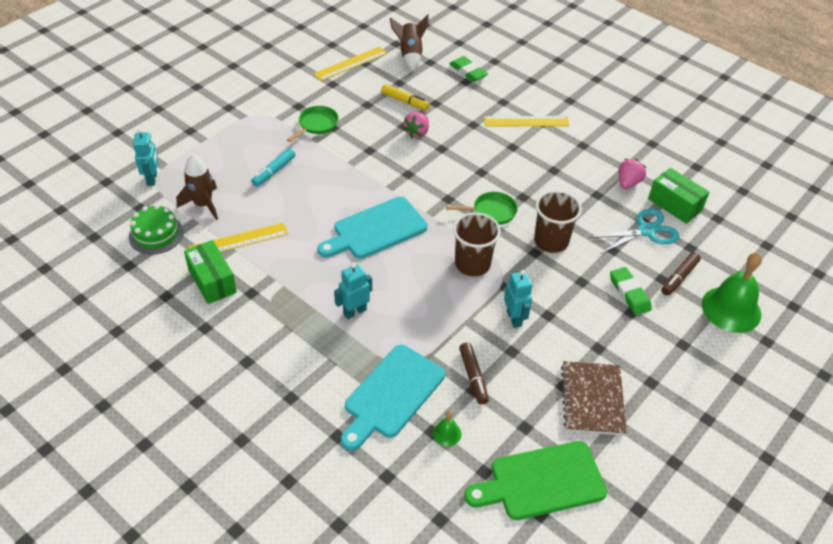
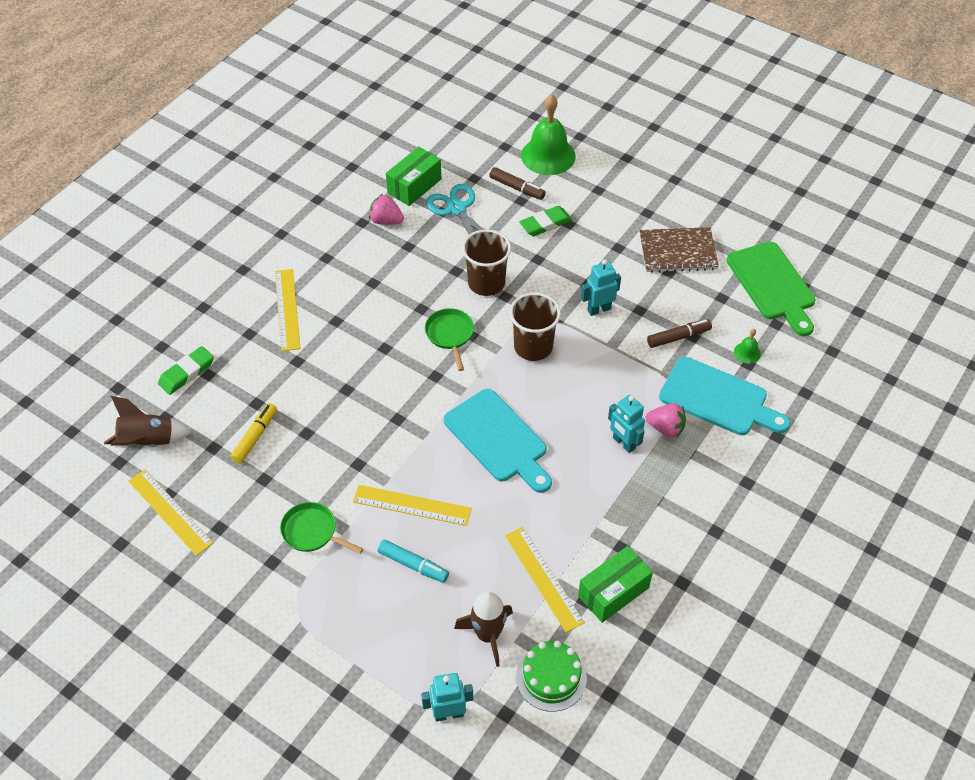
camera: 95 degrees left, 5 degrees up
(325, 175) = (412, 505): none -> yellow ruler
(417, 133) = (319, 417): pink strawberry -> pink strawberry (665, 428)

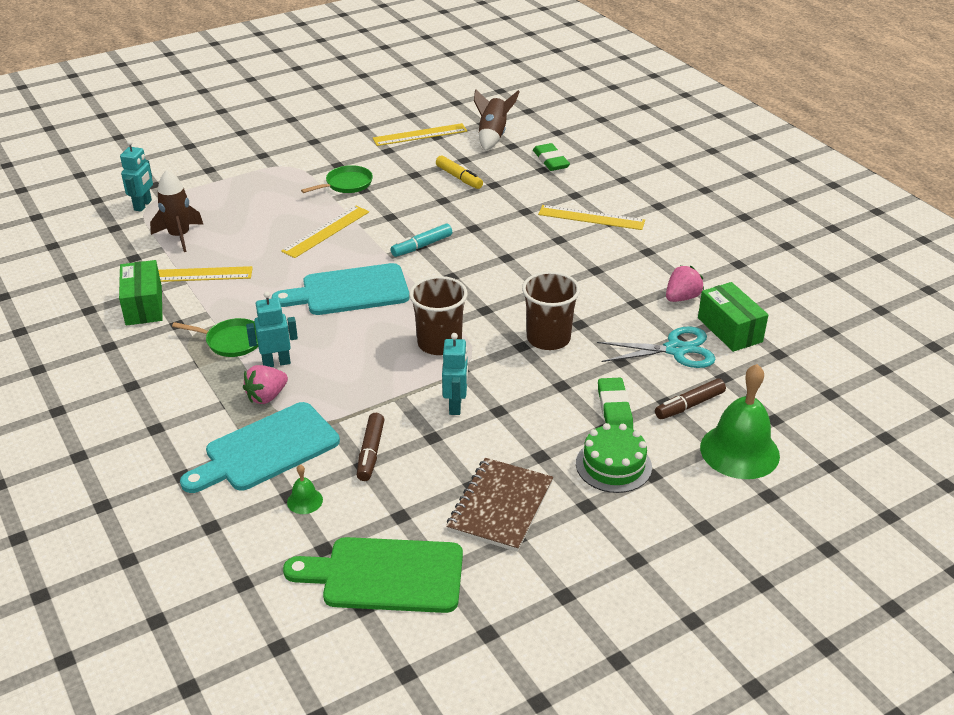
camera: 115 degrees right, 15 degrees down
(413, 565) = (272, 219): turquoise marker -> turquoise marker (421, 246)
(450, 335) = (494, 297): green pan -> green pan (231, 341)
(551, 677) = (114, 254): green cake -> green cake (613, 465)

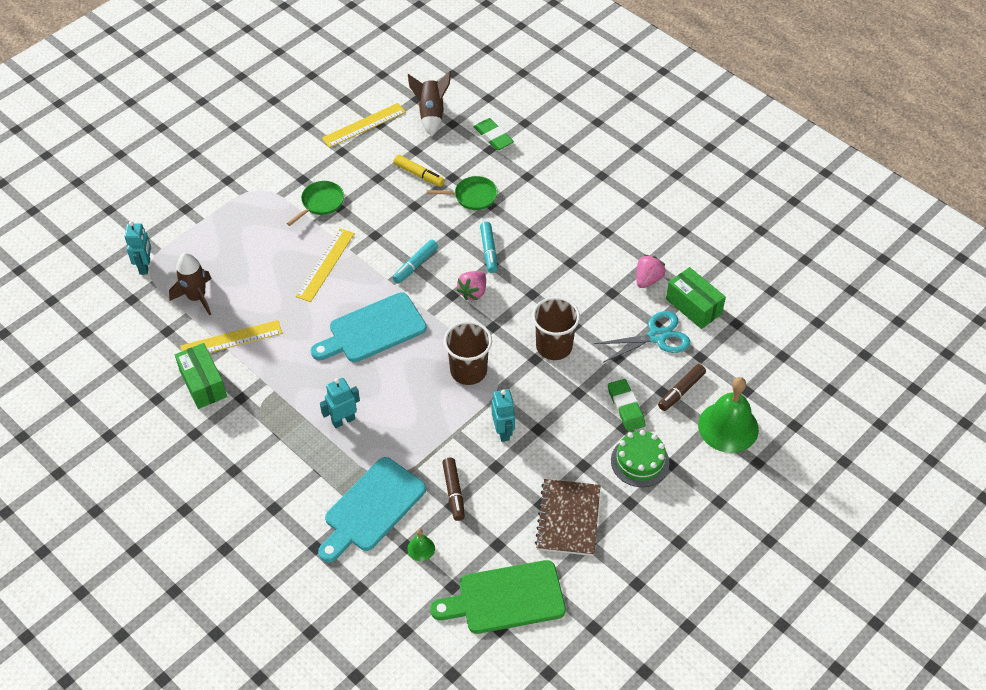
camera: 15 degrees left, 15 degrees up
(231, 341) = (296, 406): green pan -> green pan (472, 196)
(266, 396) = (350, 456): pink strawberry -> pink strawberry (473, 292)
(507, 247) = (489, 251): none -> turquoise marker
(591, 217) = (549, 201): yellow ruler -> none

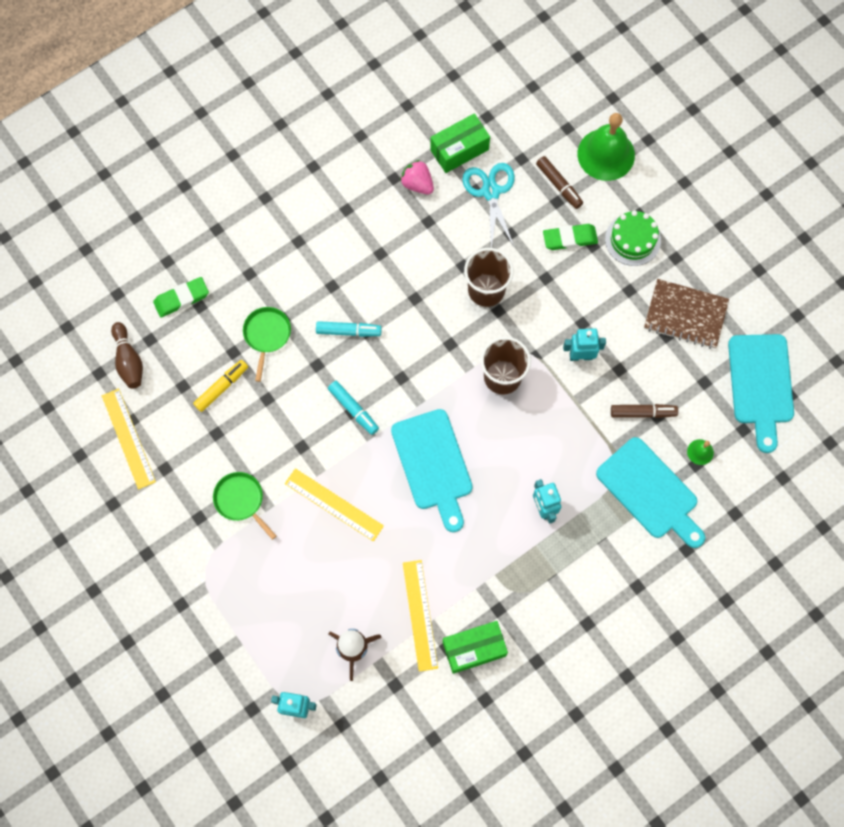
camera: 80 degrees left, 20 degrees up
(431, 114) = (129, 360): brown rocket -> brown bowling pin
(473, 292) = (402, 356): pink strawberry -> none
(505, 598) = (760, 384): green cutting board -> turquoise cutting board

